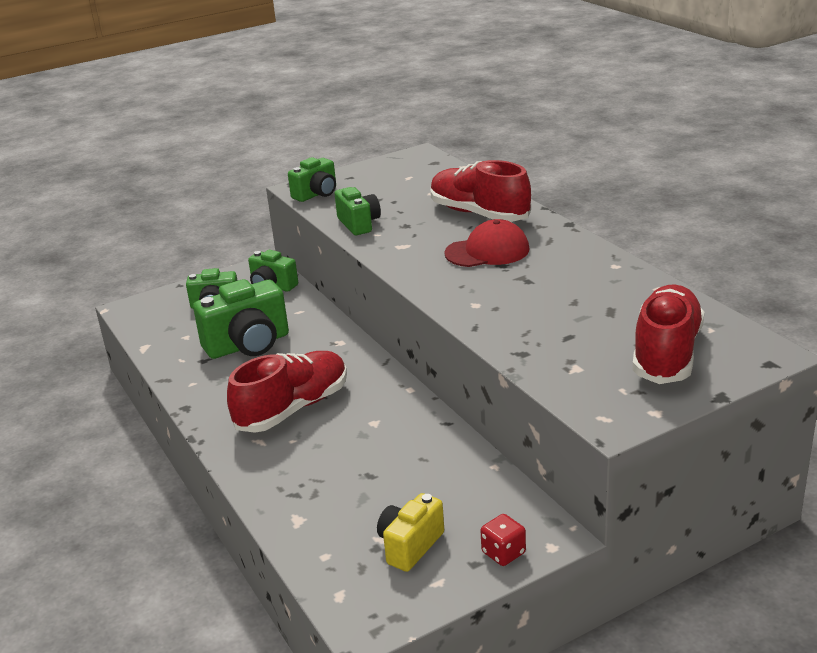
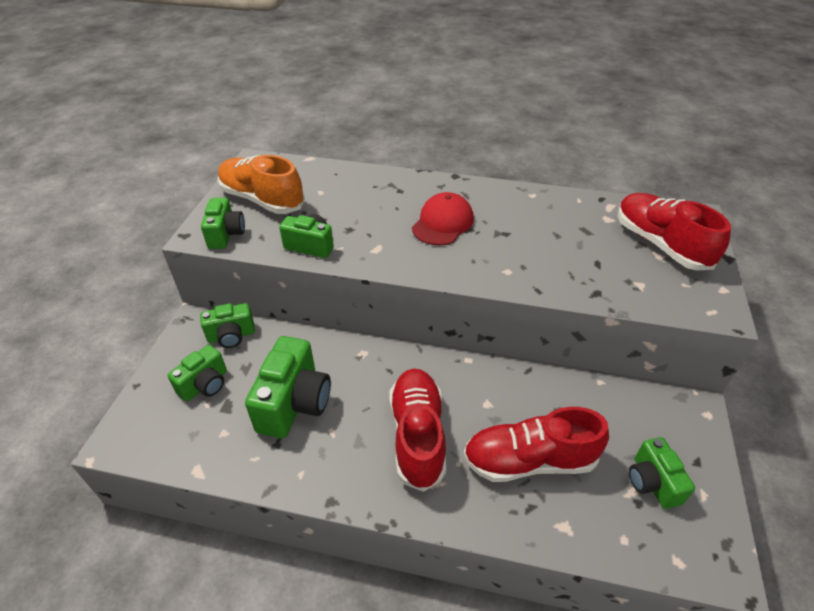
camera: 50 degrees left, 15 degrees up
(378, 182) = (262, 200): none -> orange shoe
(410, 546) = (652, 482): yellow camera -> green camera
(479, 214) = (386, 194): red shoe -> red shoe (529, 460)
(503, 553) = (697, 440): red dice -> none

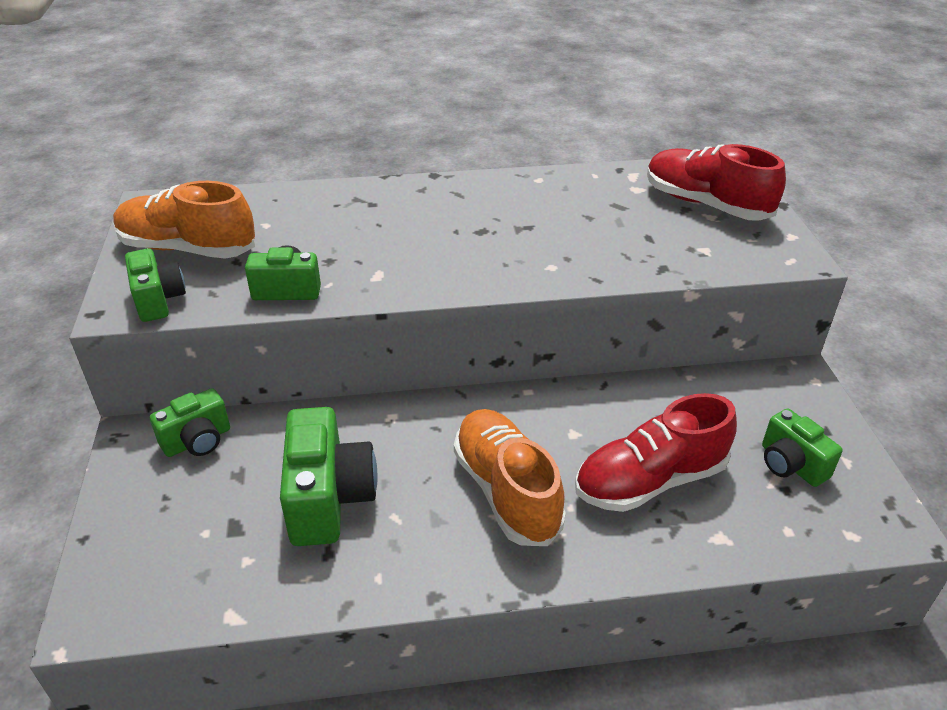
camera: 20 degrees left, 5 degrees down
(205, 385) = (189, 510): green camera -> none
(417, 435) = (506, 491): red shoe -> orange shoe
(443, 223) = (446, 230): red cap -> none

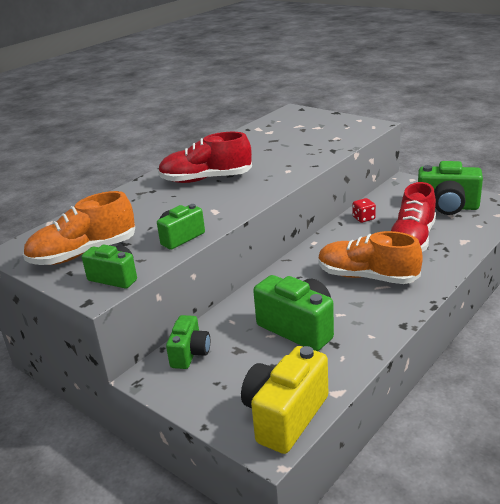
camera: 40 degrees left, 10 degrees down
(150, 596) = (285, 416): none -> yellow camera
(644, 399) = (363, 218): none -> red dice
(706, 204) = (308, 124): red shoe -> red shoe (206, 179)
(790, 464) = (447, 207): green camera -> green camera, size x1.64

